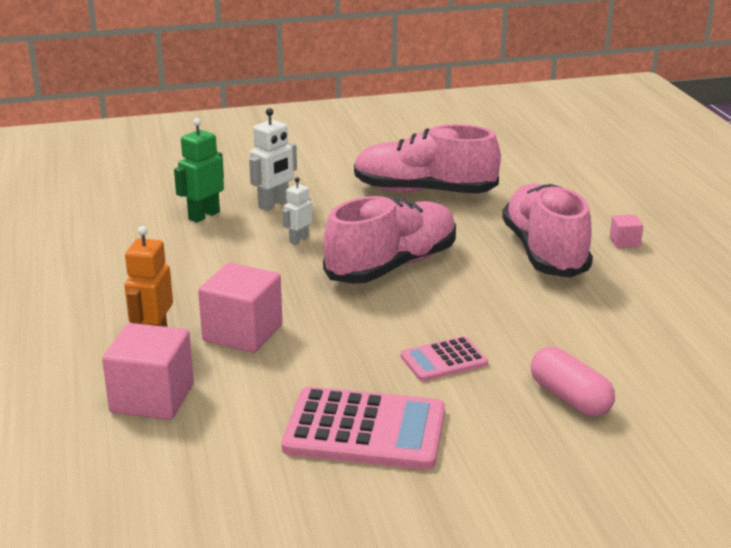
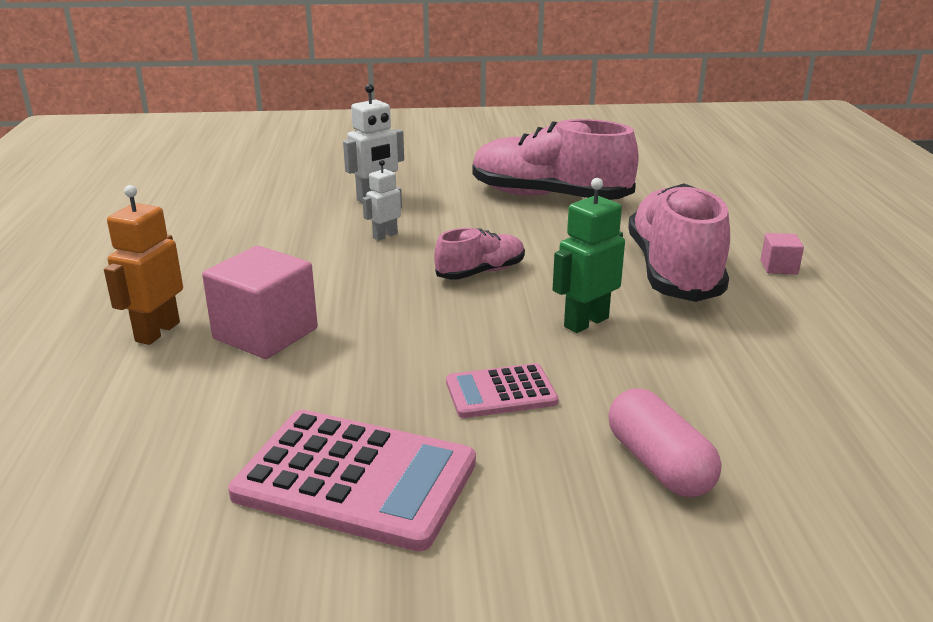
camera: 10 degrees right, 0 degrees up
(152, 398) = (110, 404): pink cube -> none
(204, 215) = (293, 204): green robot -> green robot (585, 322)
(392, 266) = (480, 272): pink shoe -> pink shoe, size x0.51

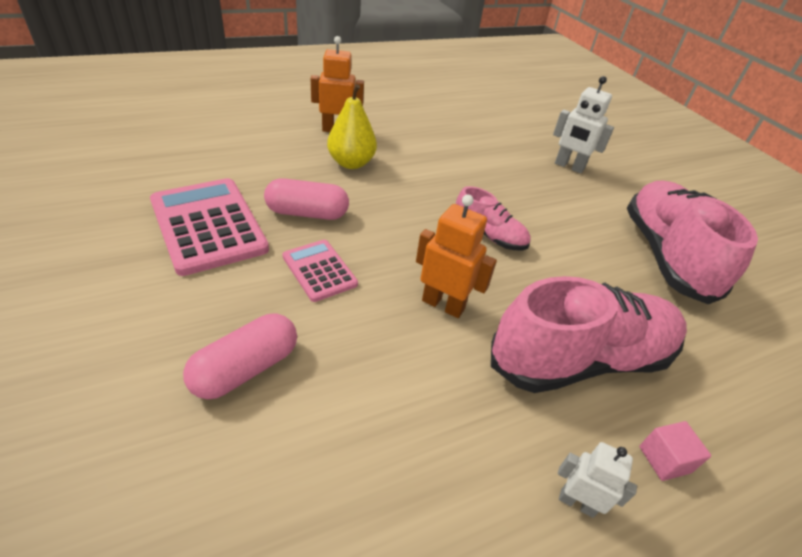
camera: 65 degrees right, 15 degrees up
(265, 334) = (351, 163): pink cube -> yellow pear
(355, 479) = (208, 225): pink calculator -> pink calculator turned 150 degrees clockwise
(372, 386) = (307, 213): none -> pink capsule
(385, 236) = (512, 181): white robot -> white robot (577, 502)
(585, 322) = (443, 305): green robot -> orange robot

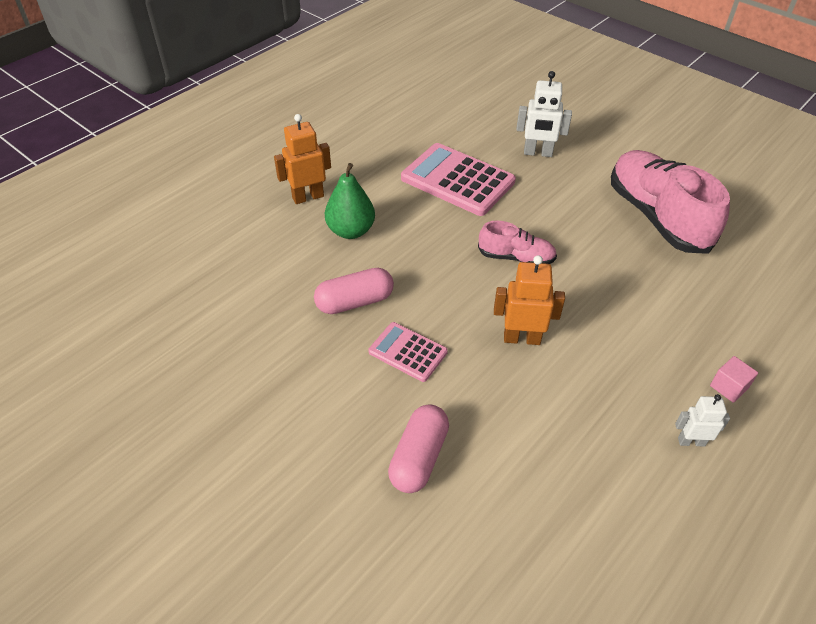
camera: 20 degrees left, 5 degrees up
(208, 225) = (282, 352): pink calculator -> pink calculator (457, 180)
(351, 163) = (351, 231): yellow pear -> green pear
(580, 359) = (642, 338): pink shoe -> none

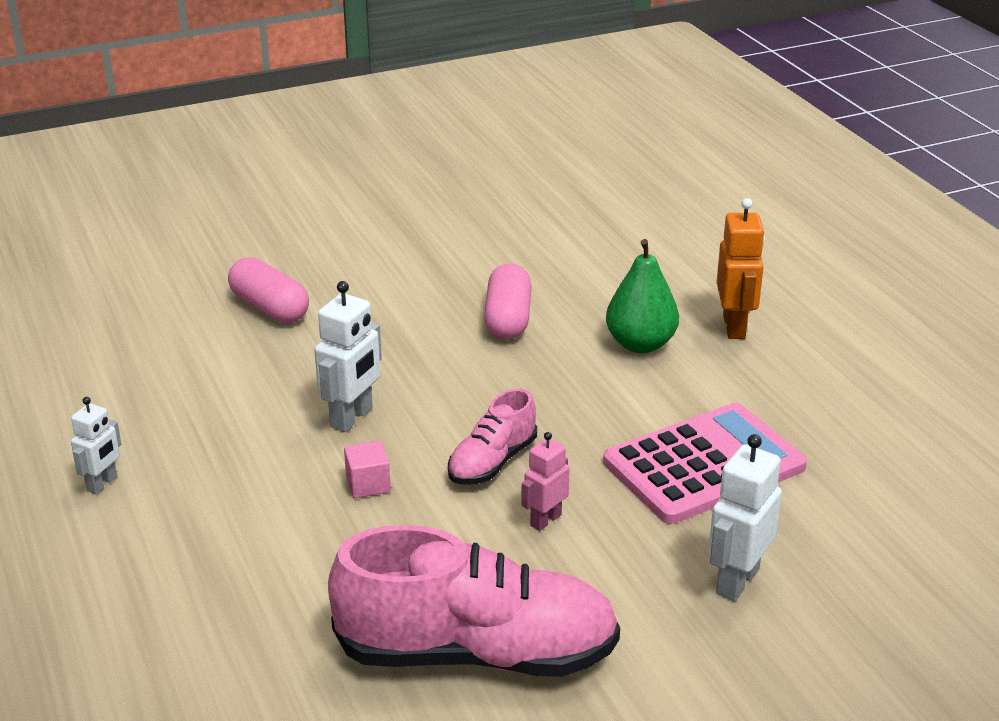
camera: 115 degrees right, 15 degrees down
(408, 352) = (403, 335): pink calculator -> none
(522, 338) = (352, 417): orange robot -> white robot
(547, 222) = (545, 520): none -> pink robot
(728, 387) = (128, 553): pink cube -> pink cube (368, 484)

